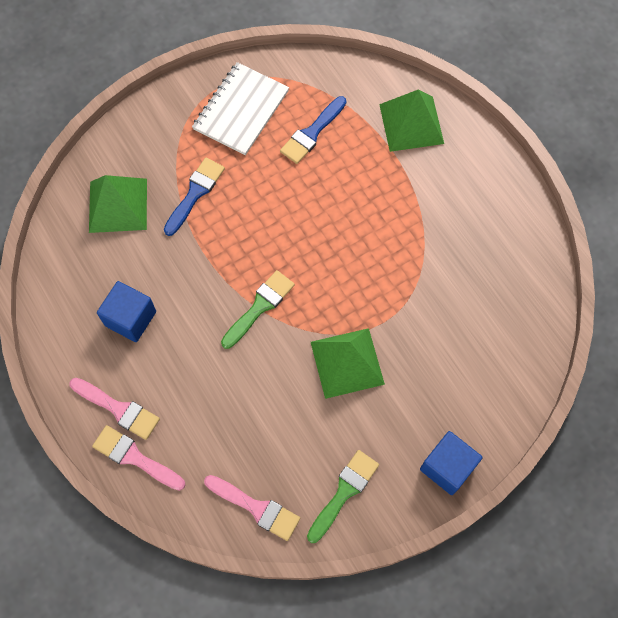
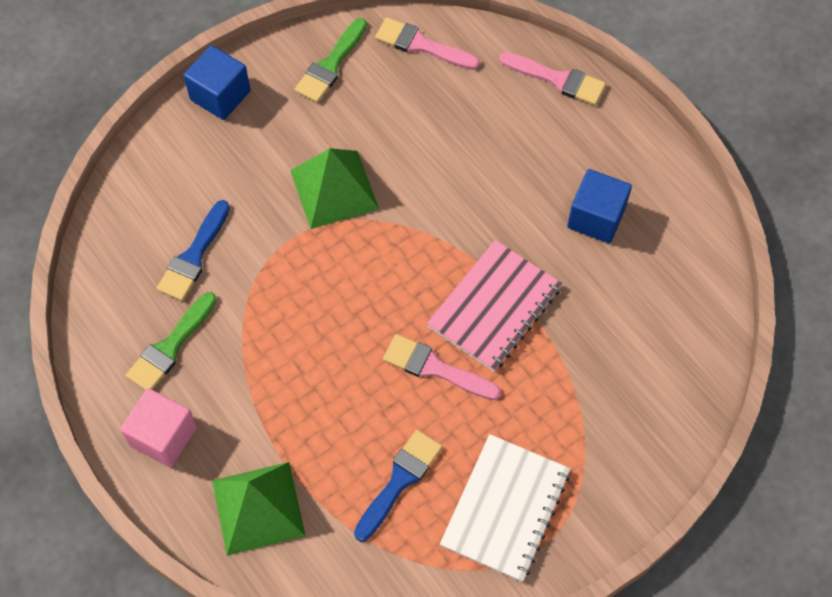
camera: 175 degrees right, 5 degrees down
(118, 205) = (646, 354): green pyramid -> none
(118, 409) = (586, 123): pink brush -> pink brush (435, 368)
(195, 193) = (548, 379): blue brush -> blue brush (194, 256)
(226, 250) = (494, 307): none -> pink notebook
(260, 306) = (443, 243): green brush -> green brush (170, 347)
(480, 175) = (163, 436): none -> pink cube

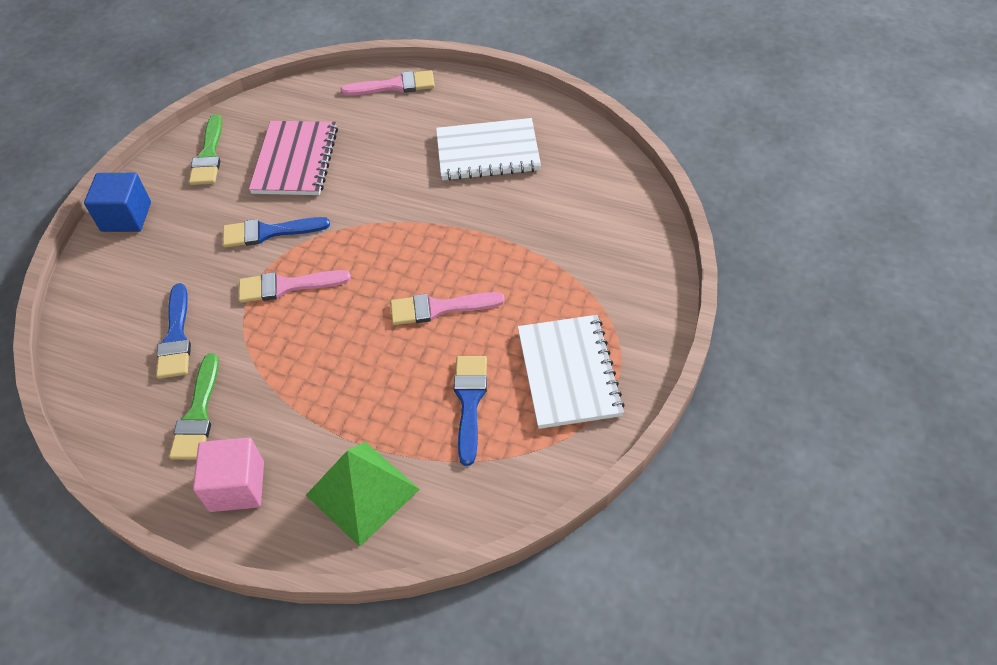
camera: 30 degrees left, 10 degrees down
(334, 189) = (268, 232): green pyramid -> blue brush
(421, 45) = (274, 111): pink brush -> pink brush (286, 286)
(494, 307) = (455, 244): pink notebook -> pink notebook (295, 160)
(596, 217) = (487, 152): blue cube -> white notebook

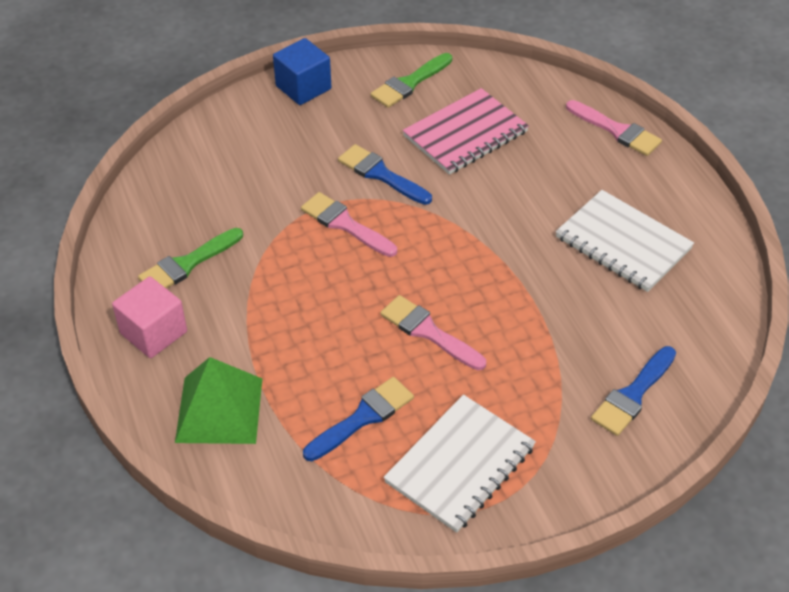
camera: 45 degrees right, 5 degrees down
(176, 337) = (235, 200): blue brush -> blue brush (632, 395)

